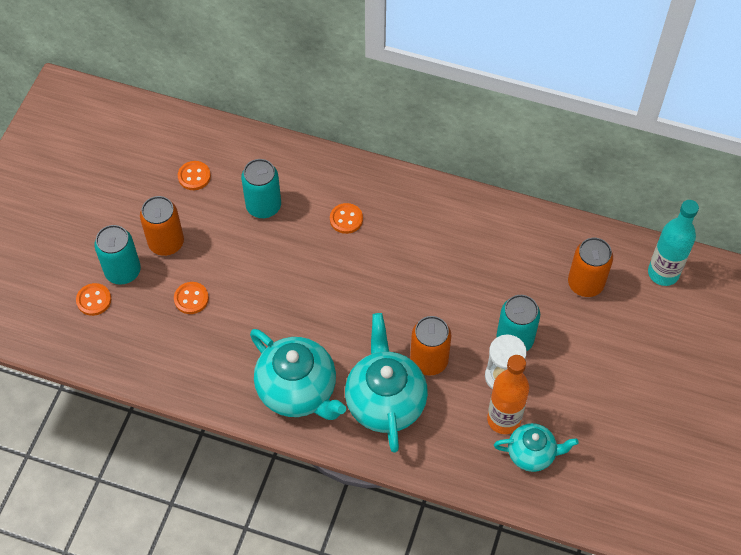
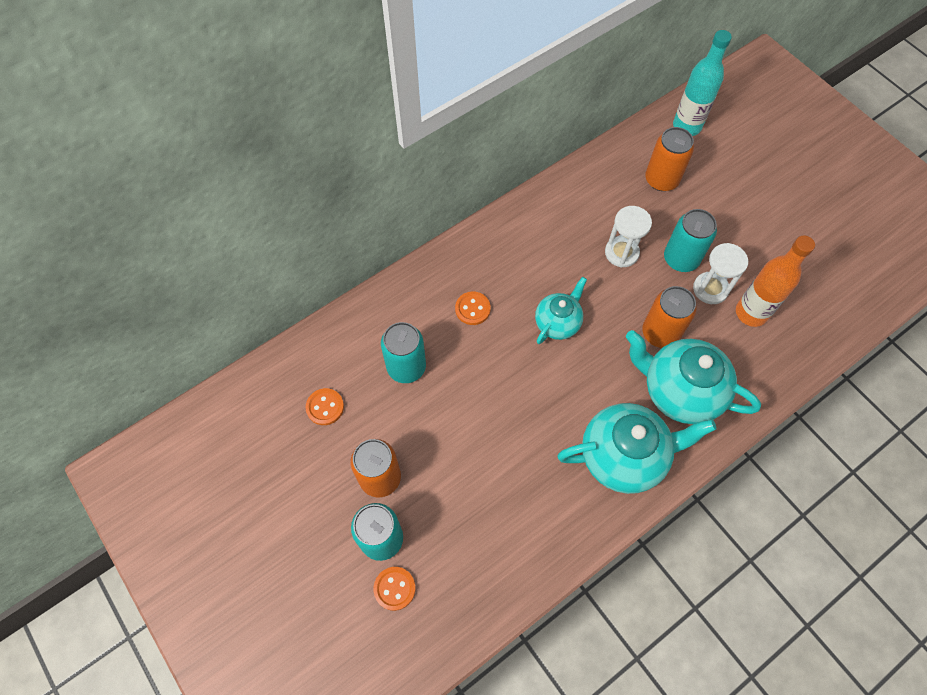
camera: 55 degrees left, 5 degrees up
(191, 299) = (460, 492): orange button -> none
(484, 293) = (621, 253): none -> white hourglass
(532, 454) = (795, 313): turquoise teapot -> turquoise teapot (558, 323)

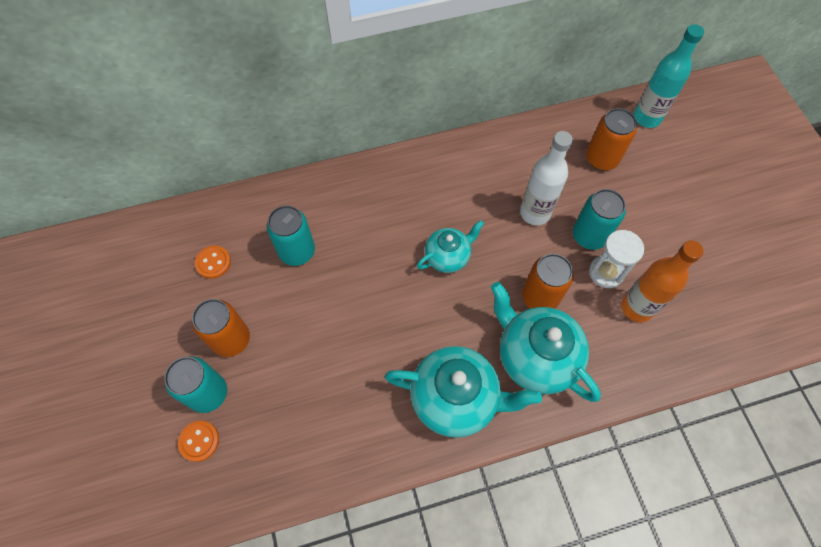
camera: 20 degrees right, 0 degrees up
(472, 309) = (377, 220): orange button -> none
(621, 253) = (535, 213): white hourglass -> white bottle

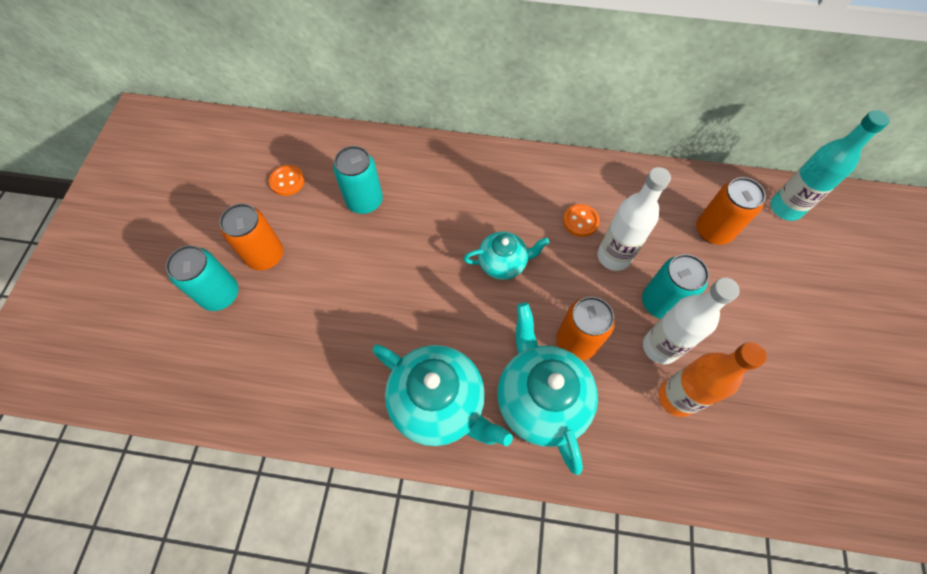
camera: 25 degrees right, 0 degrees up
(199, 441) = (189, 333): orange button -> orange button (580, 221)
(606, 272) = (660, 347): white hourglass -> white bottle

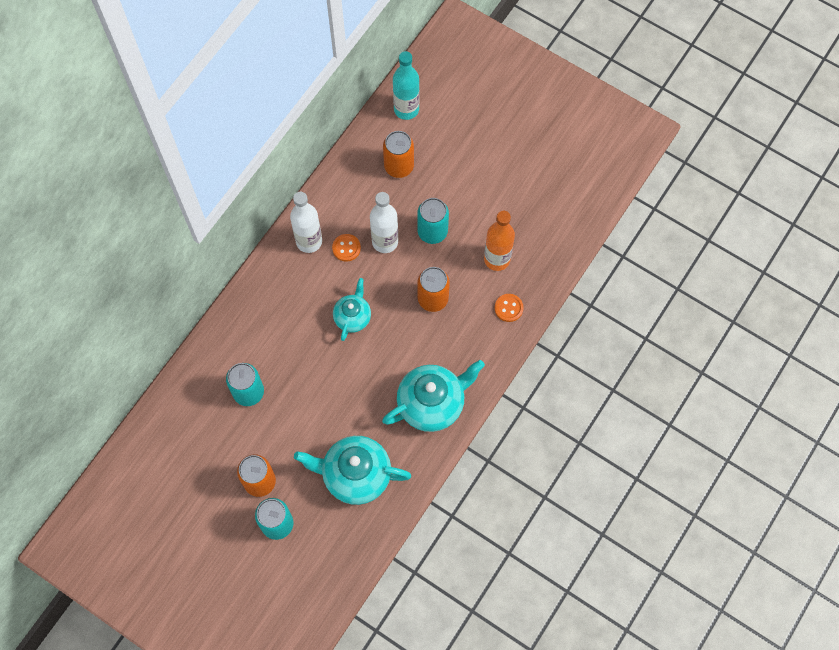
camera: 65 degrees left, 5 degrees up
(287, 181) = (198, 444): orange button -> orange button (508, 308)
(540, 399) = (459, 340): turquoise teapot -> turquoise teapot (355, 475)
(660, 347) = (461, 250): white bottle -> white bottle (309, 241)

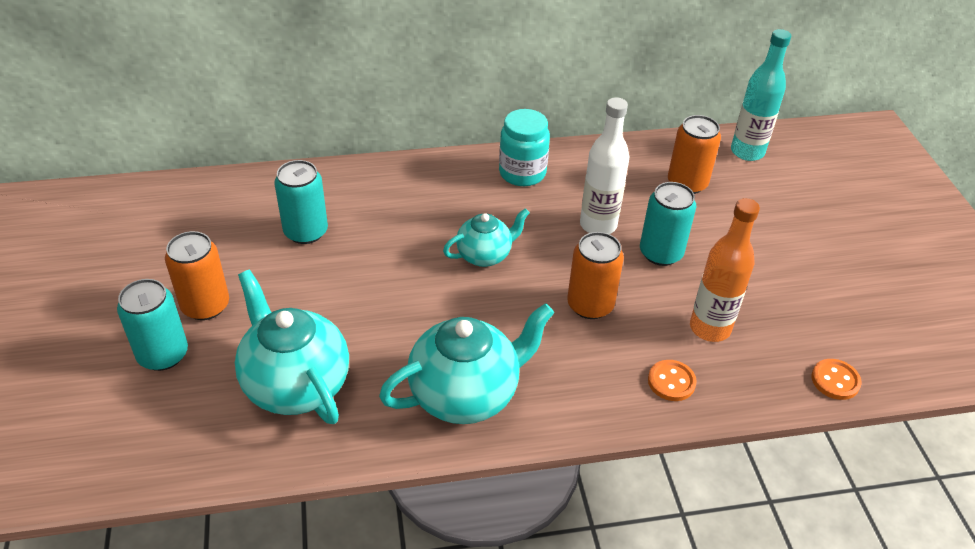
camera: 45 degrees right, 25 degrees down
(309, 241) = (522, 173): white bottle -> turquoise jar
(346, 248) = (551, 202): orange button -> orange button (835, 380)
(432, 403) = (466, 394): turquoise teapot -> turquoise teapot turned 45 degrees counterclockwise

